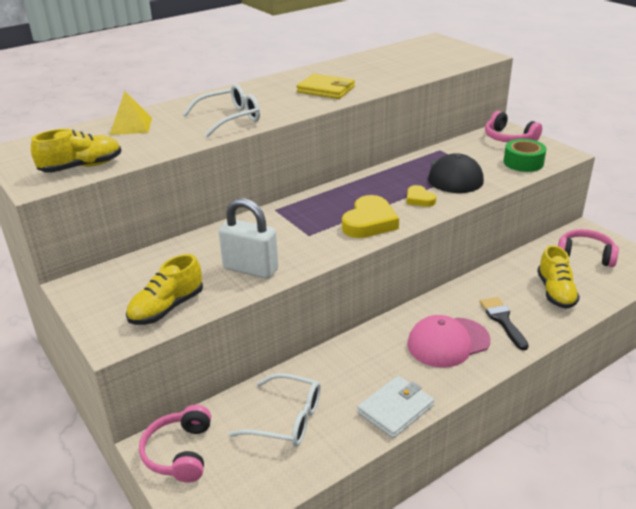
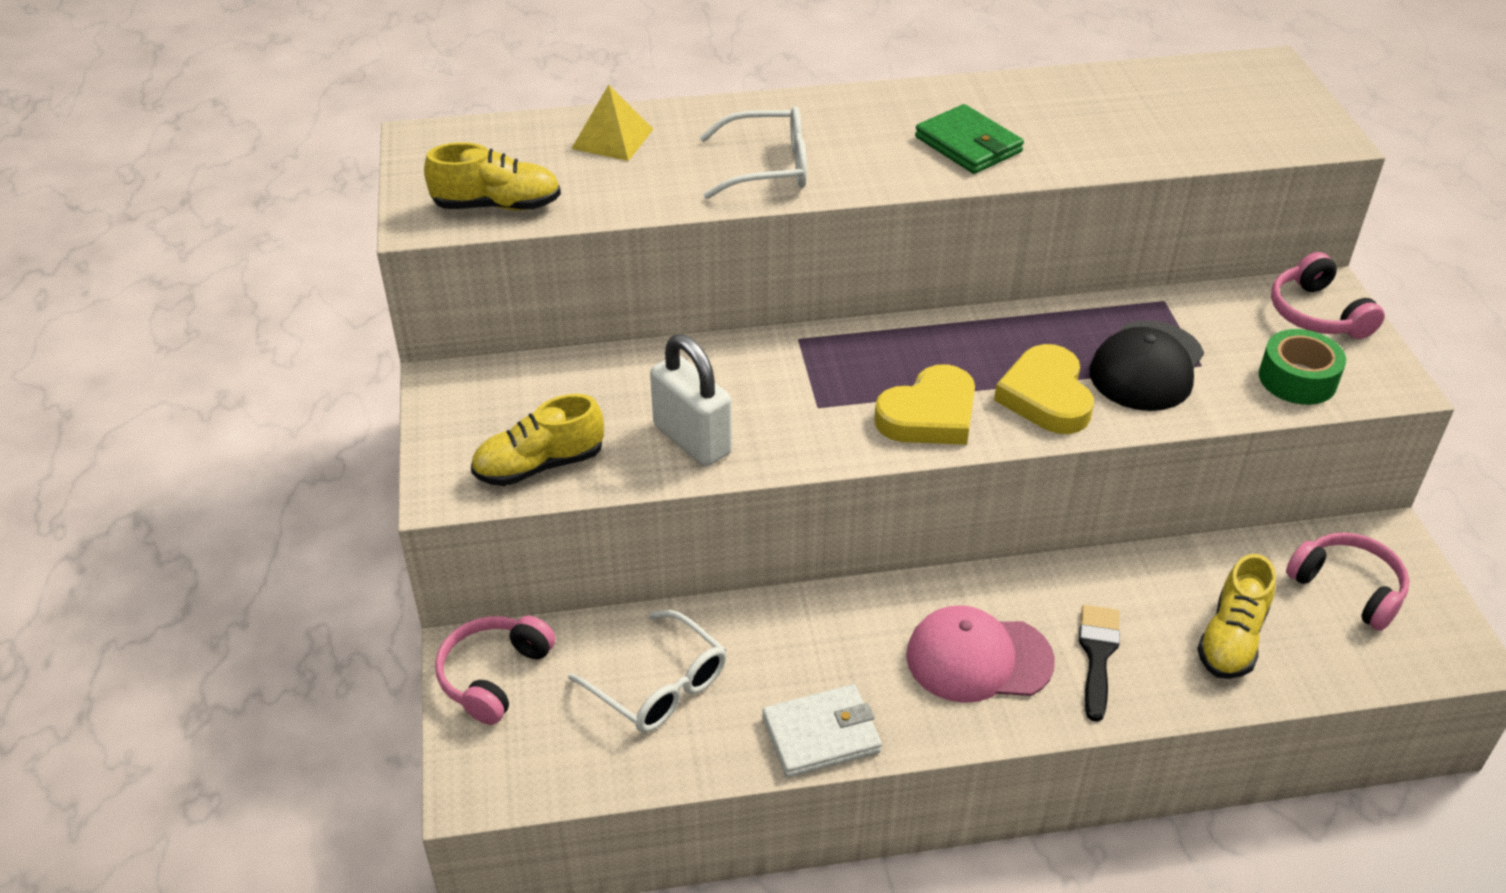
camera: 25 degrees right, 10 degrees up
(326, 90) = (968, 144): yellow wallet -> green wallet
(419, 199) = (1046, 396): yellow heart -> yellow heart, size x1.78

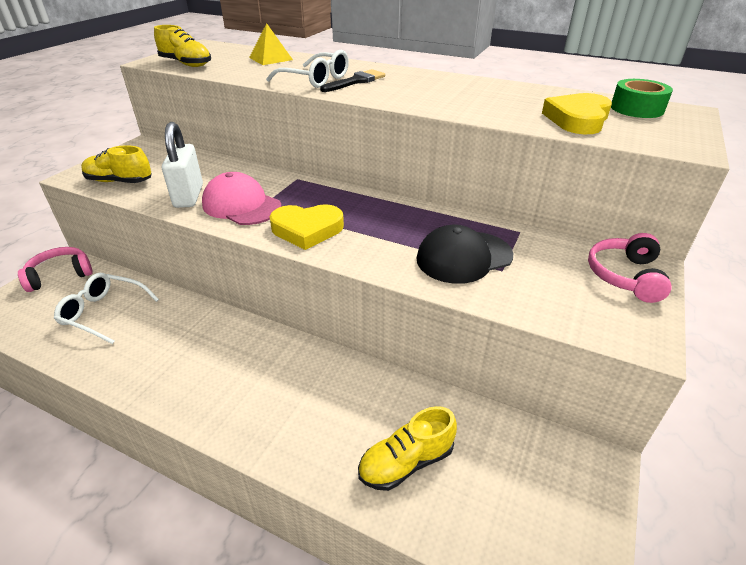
camera: 35 degrees right, 5 degrees down
(659, 686) = (104, 312): white glasses -> white glasses turned 120 degrees clockwise
(821, 735) = (128, 374): white wallet -> none
(968, 144) = (430, 95): green wallet -> none
(978, 658) = (248, 383): pink cap -> pink cap (241, 205)
(1046, 396) = (381, 247): yellow heart -> yellow heart (577, 119)
(1097, 655) = (312, 420): black brush -> black brush (356, 81)
(1297, 379) = (564, 304): green tape -> green tape (636, 109)
(1348, 588) = (529, 479): pink headphones -> none

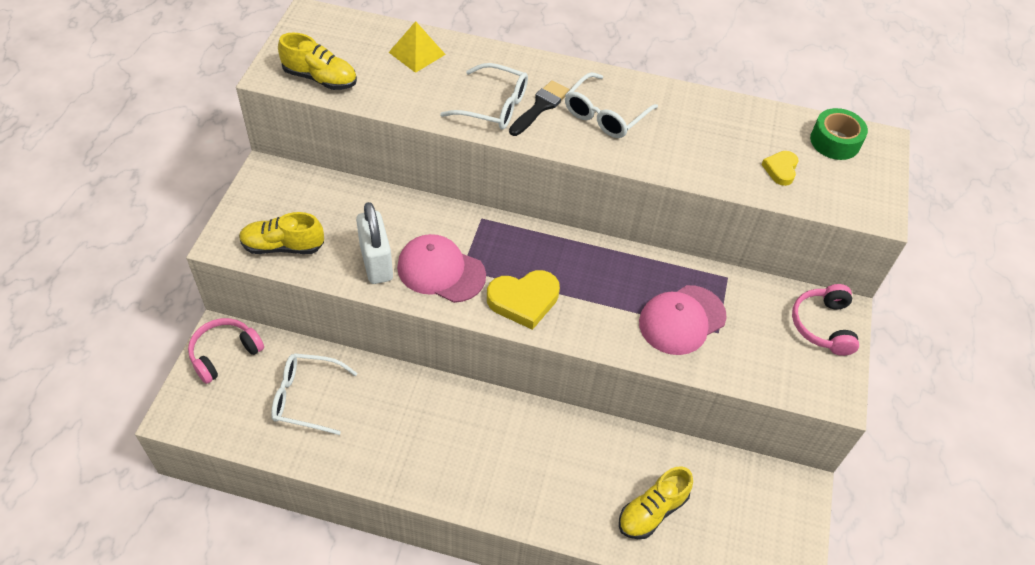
camera: 15 degrees left, 15 degrees up
(411, 87) = (605, 115): none -> white glasses
(464, 257) = (682, 320): black cap -> pink cap
(577, 119) = (780, 169): yellow heart -> yellow heart, size x0.56

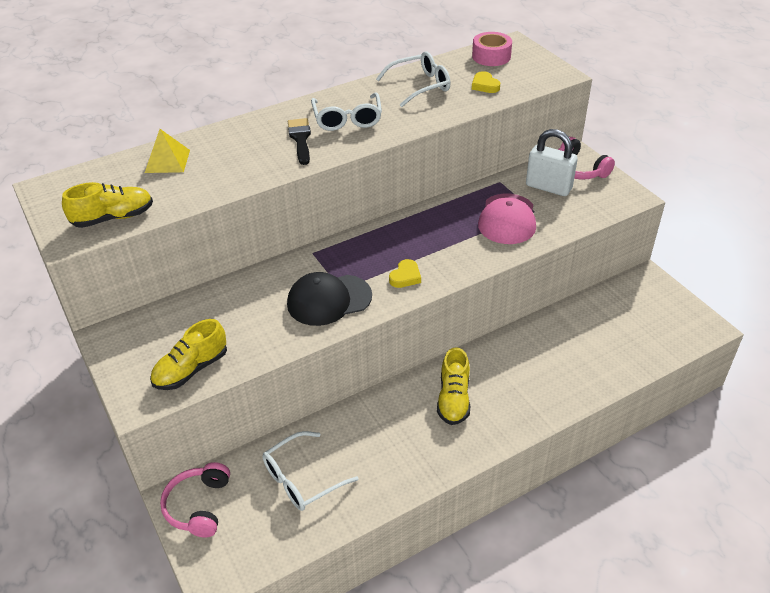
camera: 40 degrees left, 10 degrees down
(376, 263) = (277, 328): white padlock -> white padlock (548, 187)
(441, 271) = (329, 300): pink cap -> black cap
(494, 106) = (269, 157): white glasses -> white glasses (420, 86)
(523, 300) = (405, 276): yellow heart -> yellow heart, size x0.56
(652, 511) = (595, 354): yellow shoe -> yellow shoe (453, 399)
(835, 141) = (491, 56): green tape -> pink tape

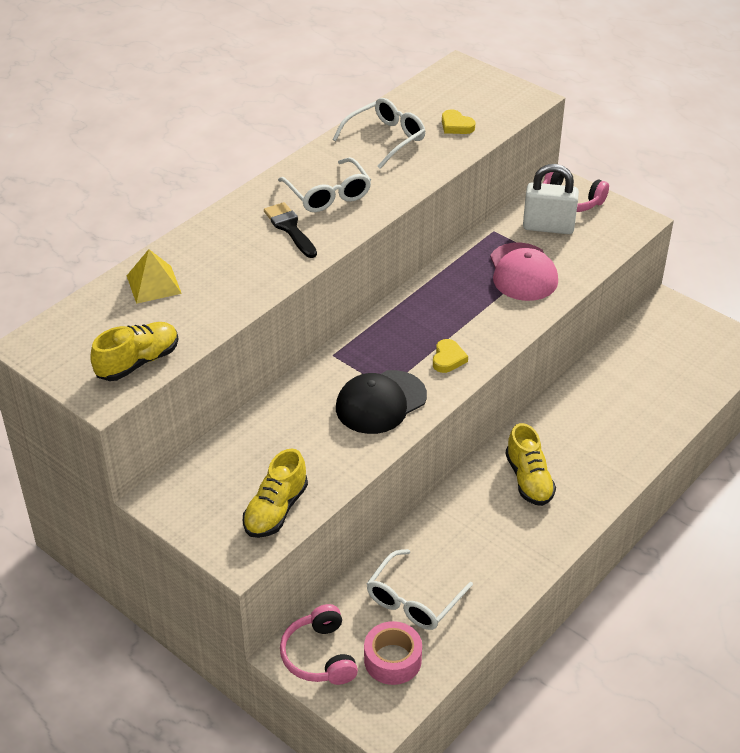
camera: 20 degrees left, 0 degrees up
(491, 56) = (444, 88): pink tape -> pink tape (392, 660)

